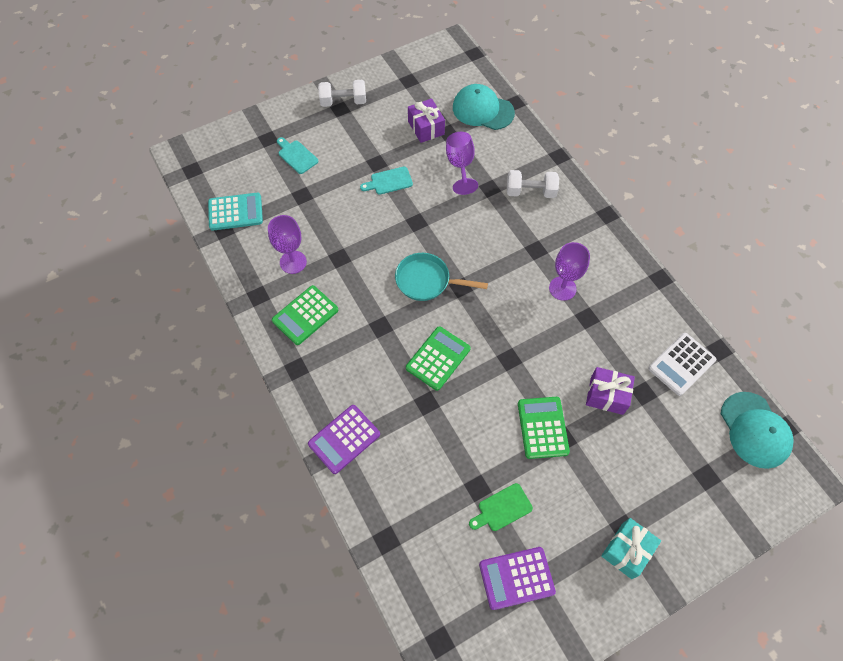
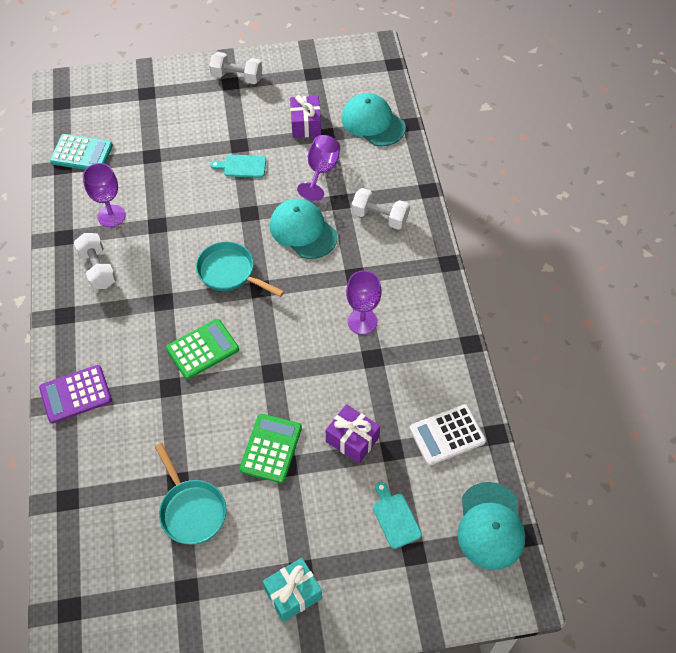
camera: 20 degrees right, 5 degrees down
(296, 156) = (165, 117): turquoise cutting board -> turquoise cutting board (395, 518)
(305, 315) = (98, 269): green calculator -> white dumbbell
(471, 223) = (303, 231): none -> turquoise cap
(502, 508) = (191, 510): green cutting board -> turquoise pan
(516, 578) = (171, 579): purple calculator -> none

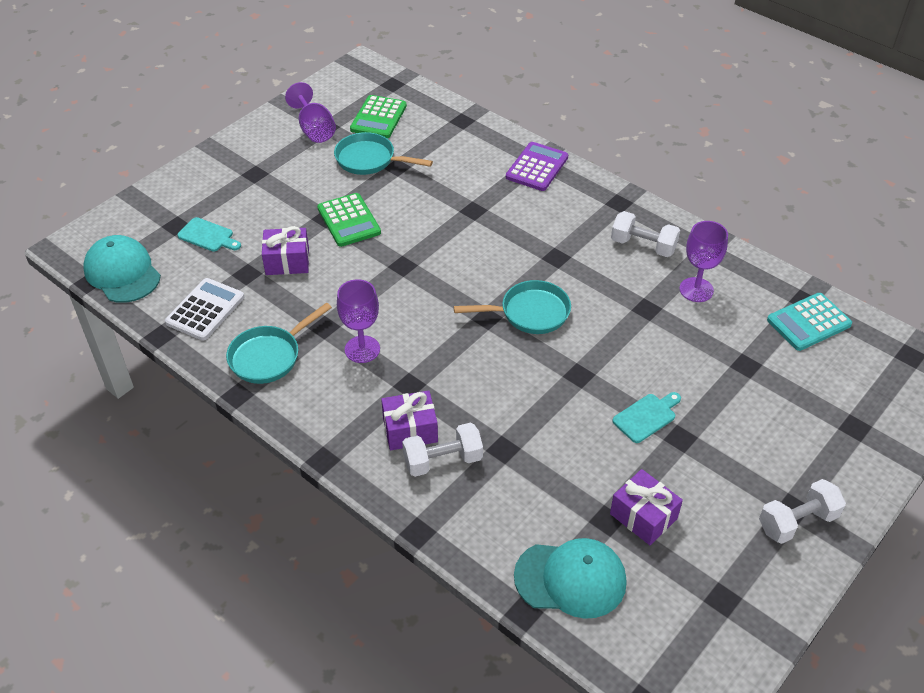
camera: 140 degrees right, 10 degrees down
(202, 349) = (479, 246): green calculator -> green calculator (378, 118)
(293, 594) = (250, 161): turquoise gift -> none
(303, 231) = (506, 393): turquoise cap -> none
(321, 171) = (560, 470): purple goblet -> purple goblet (314, 129)
(381, 247) = (410, 430): none -> purple gift
(429, 359) = (269, 356): none -> turquoise pan

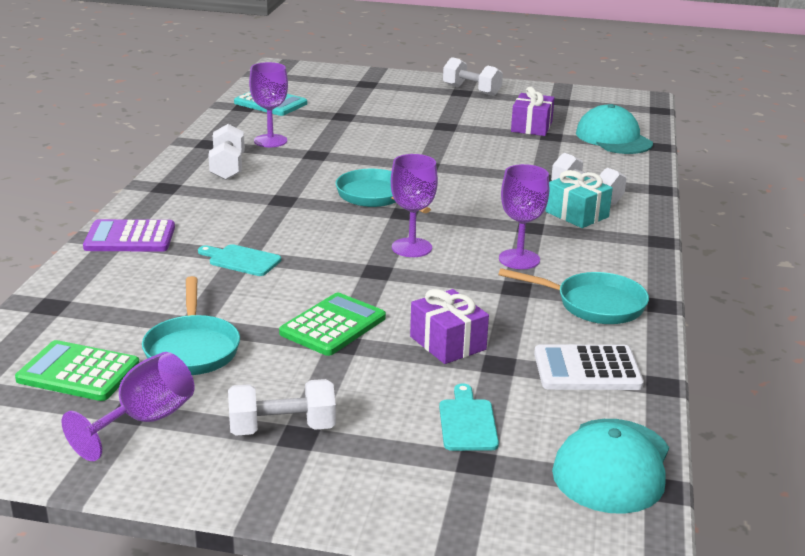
camera: 120 degrees left, 20 degrees down
(266, 170) = (282, 429): none -> white dumbbell
(378, 118) = (78, 372): green calculator -> green calculator turned 150 degrees counterclockwise
(410, 430) = (577, 214): purple gift -> turquoise gift
(424, 297) = (411, 248): none -> purple goblet
(646, 416) = (440, 138): turquoise cutting board -> turquoise cutting board (241, 260)

